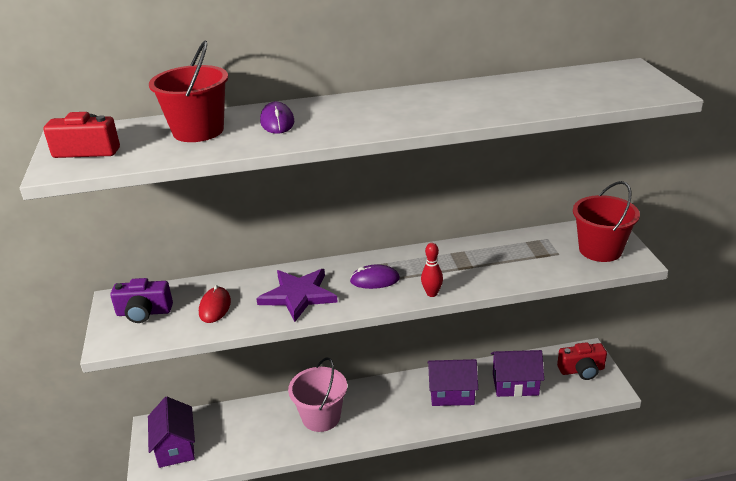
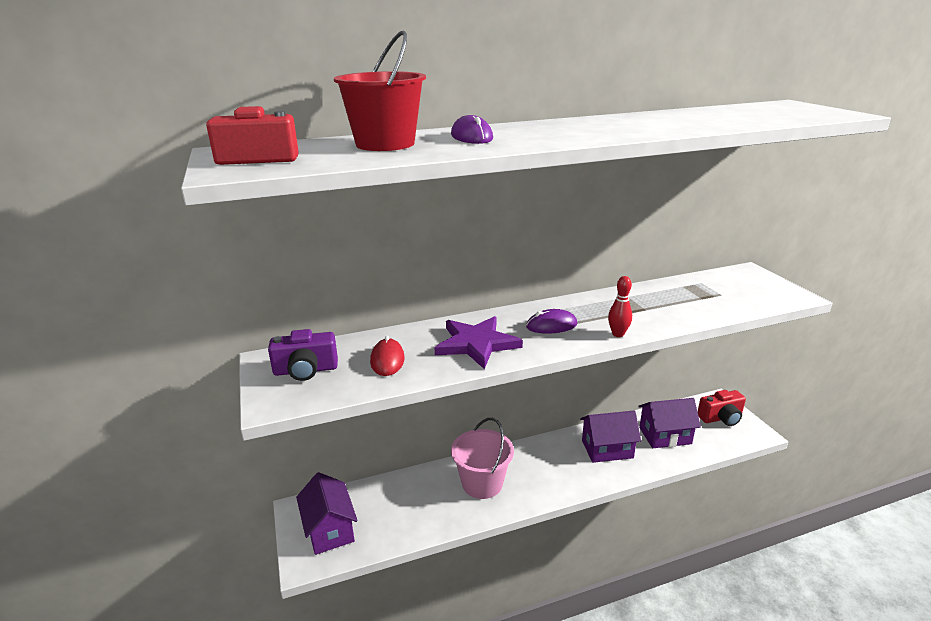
camera: 10 degrees left, 5 degrees down
(600, 250) = (758, 289): red bucket -> none

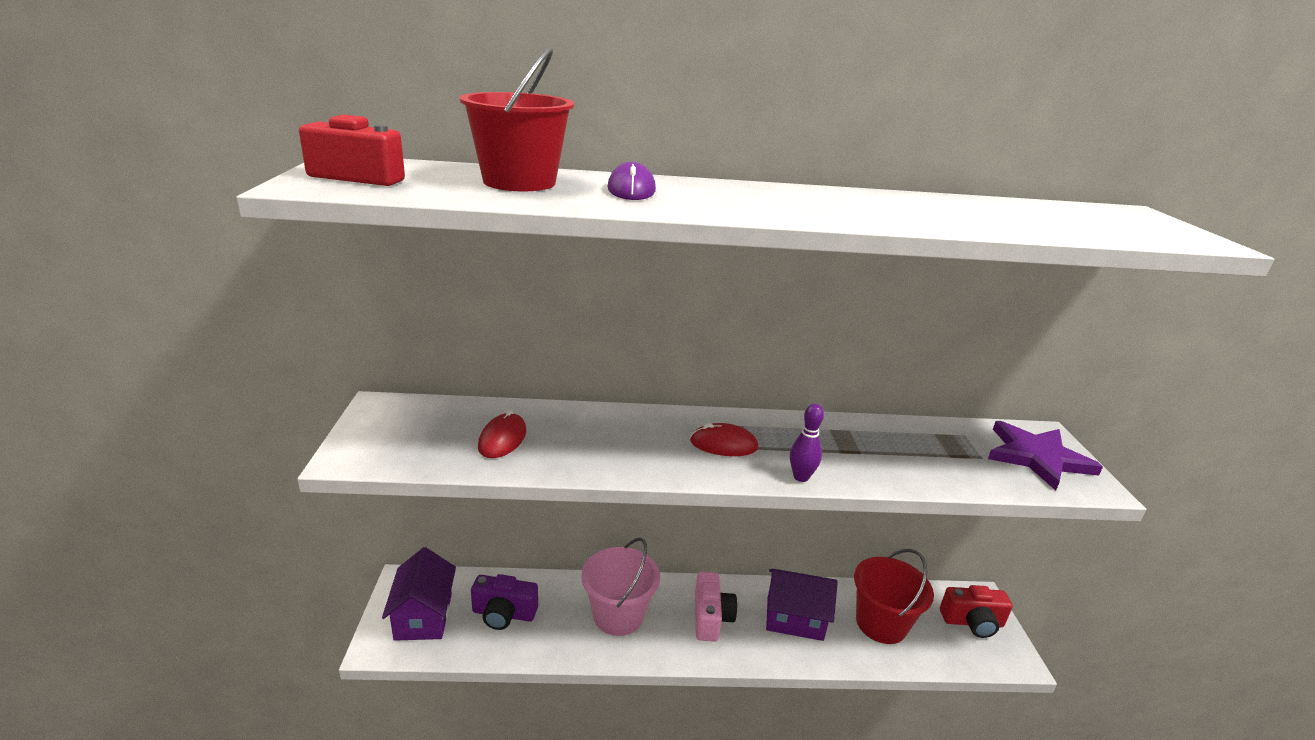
camera: 15 degrees right, 0 degrees up
(306, 370) = (408, 428): purple camera -> purple camera (504, 614)
(476, 344) = (617, 445): purple star -> purple star (1037, 457)
(549, 465) = (711, 617): none -> pink camera
(551, 325) = (723, 444): purple mouse -> red mouse
(618, 334) = (801, 477): red bowling pin -> purple bowling pin
(665, 435) = (881, 623): purple house -> red bucket

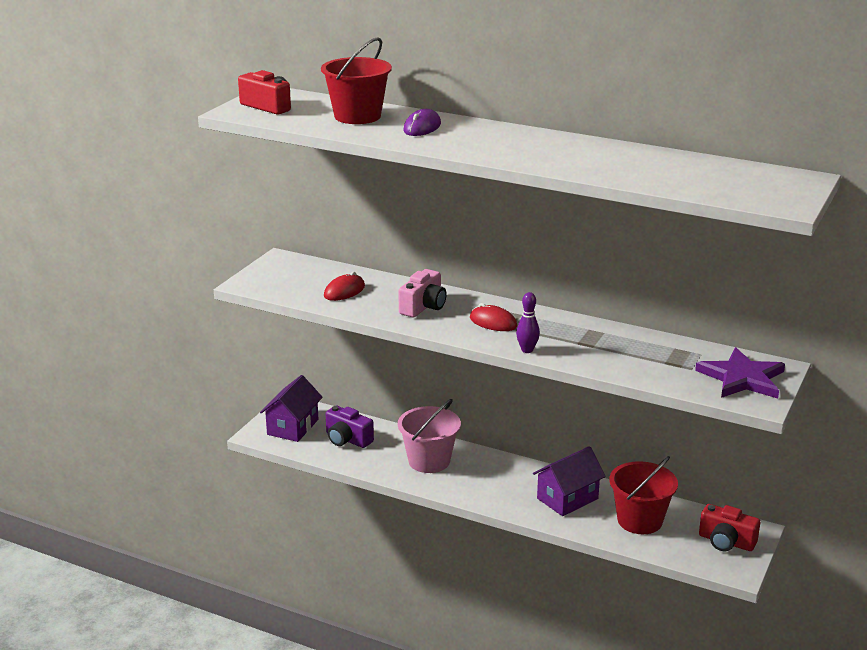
camera: 30 degrees right, 0 degrees up
(711, 617) = (499, 480): pink camera -> pink camera (423, 307)
(794, 618) = (567, 498): purple house -> purple house turned 75 degrees counterclockwise

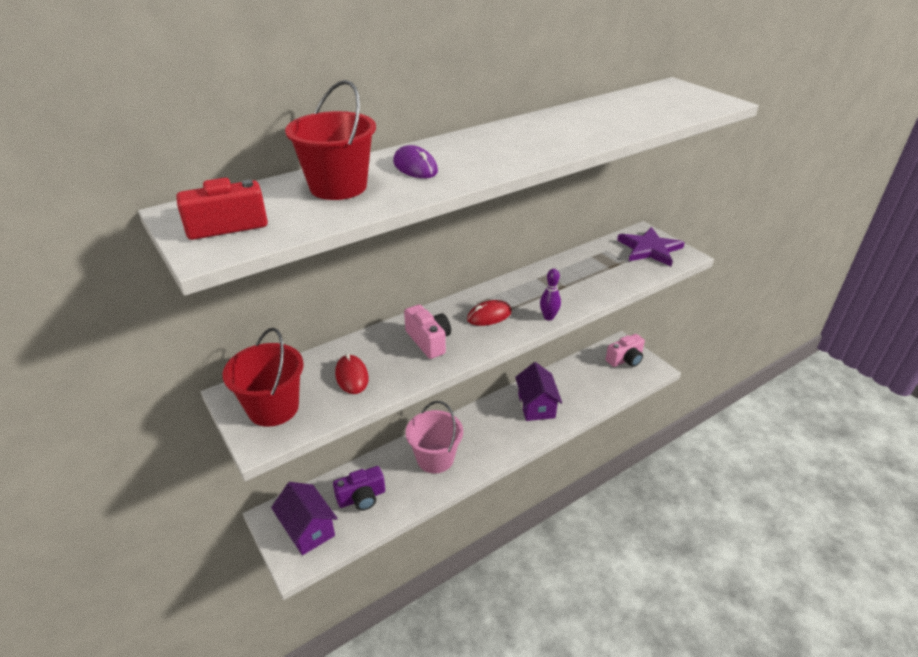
camera: 60 degrees left, 10 degrees up
(639, 520) = (582, 384): red bucket -> red bucket (273, 408)
(726, 542) = (625, 359): red camera -> pink camera

